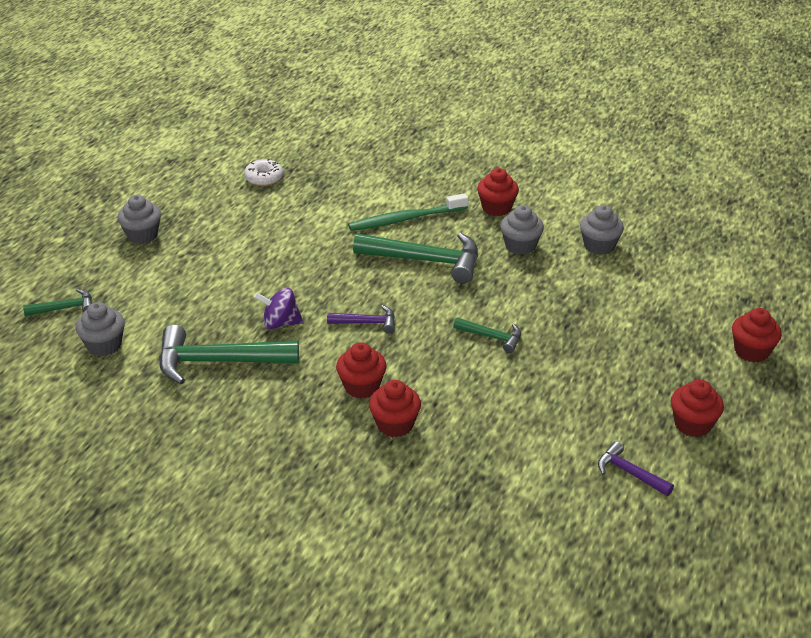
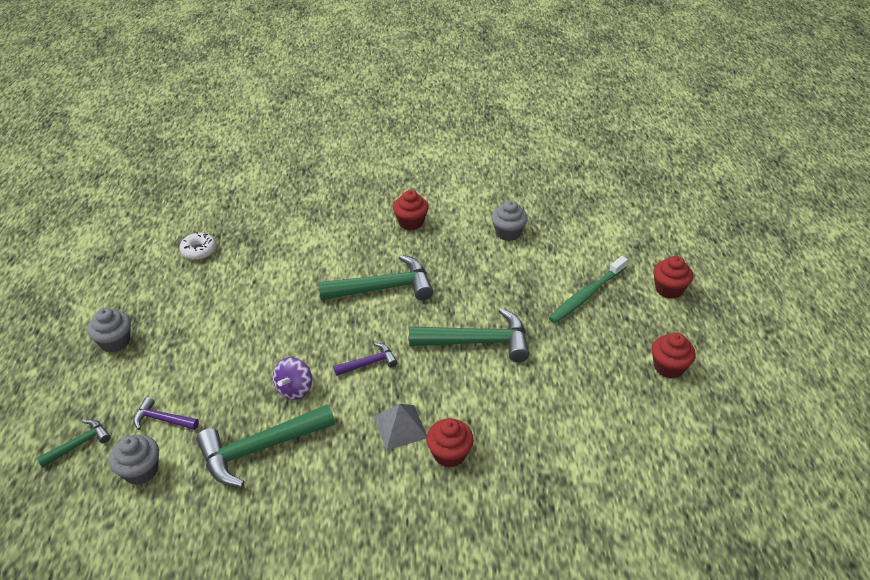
camera: 25 degrees left, 5 degrees up
(280, 323) = (294, 389): purple spinning top -> purple spinning top turned 45 degrees counterclockwise
(361, 386) = (400, 427): red cupcake -> grey pyramid
(405, 219) = (344, 254): green toothbrush -> green toothbrush (586, 295)
(492, 337) = (477, 342): green hammer -> green hammer, size x1.97
(520, 246) = (449, 251): grey cupcake -> none
(629, 473) = (652, 428): purple hammer -> purple hammer (162, 419)

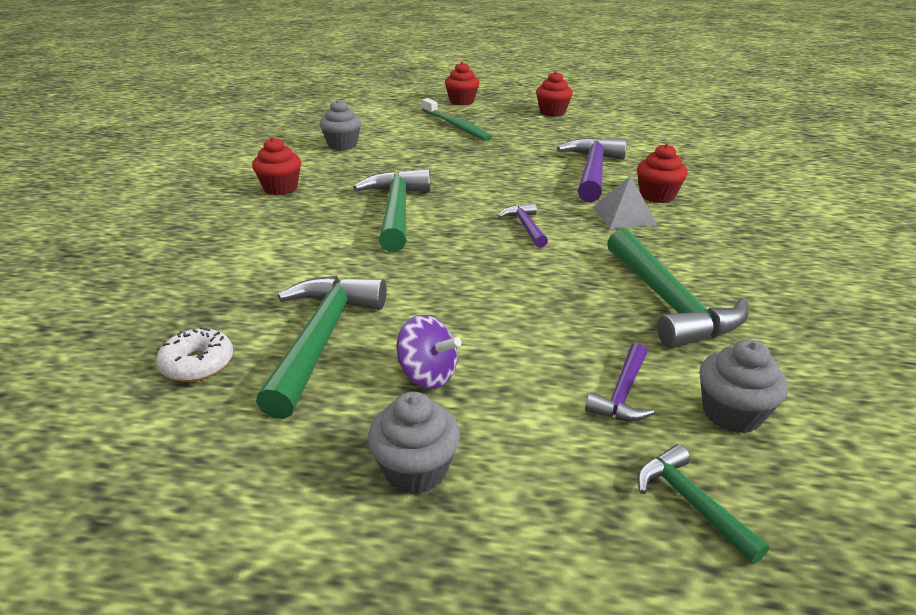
camera: 80 degrees left, 10 degrees down
(294, 389) = (564, 275): purple spinning top -> purple spinning top (427, 375)
(477, 342) = (505, 172): green hammer -> green hammer (322, 339)
(496, 404) = (592, 171): none -> purple hammer

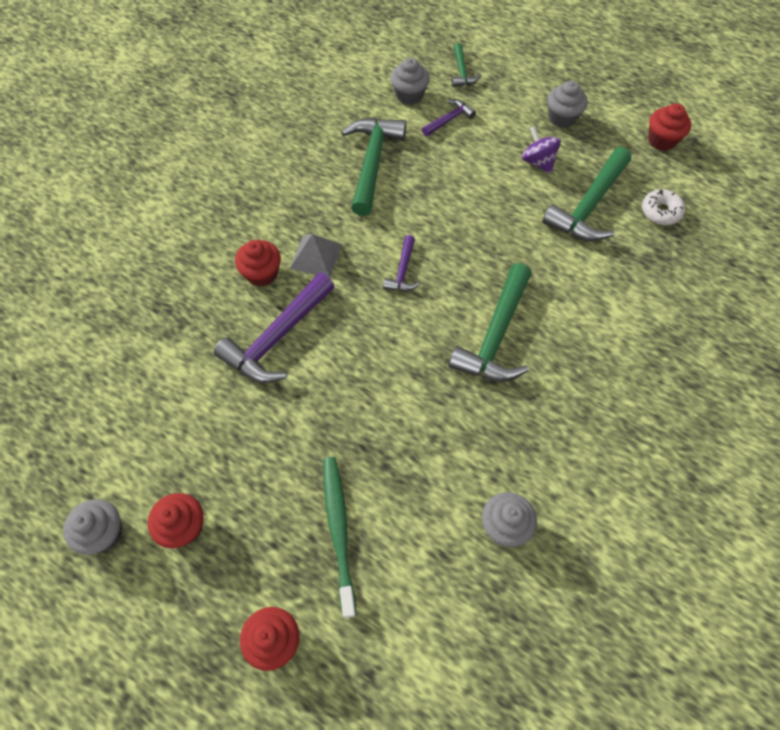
camera: 155 degrees left, 30 degrees up
(280, 188) = (594, 427): red cupcake -> red cupcake (661, 140)
(594, 104) = (104, 533): none -> grey cupcake

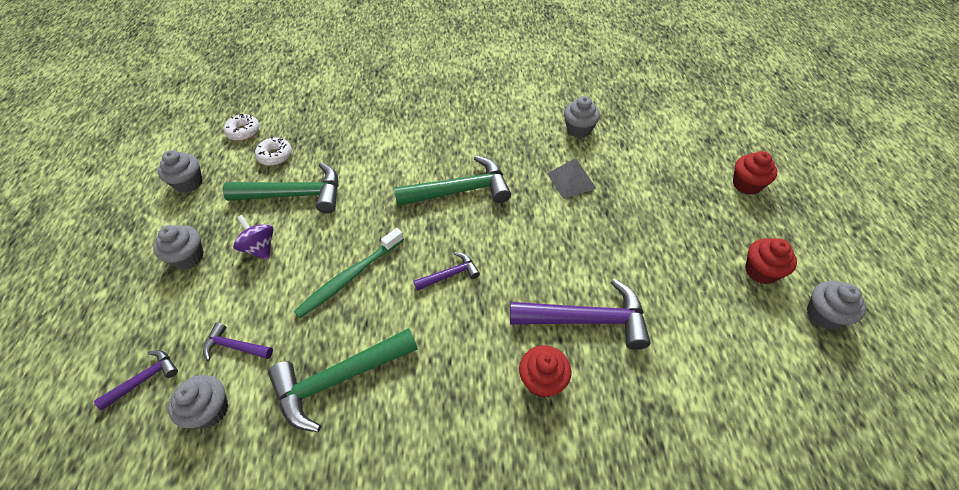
camera: 125 degrees left, 10 degrees down
(316, 256) = (487, 349): grey pyramid -> grey pyramid (571, 181)
(339, 530) = (665, 193): green toothbrush -> green toothbrush (349, 277)
(462, 72) = (145, 379): green hammer -> purple hammer
(538, 162) = (260, 248): purple spinning top -> purple spinning top turned 120 degrees clockwise
(661, 140) = (189, 183): red cupcake -> grey cupcake
(720, 200) = (243, 132): none -> white donut

